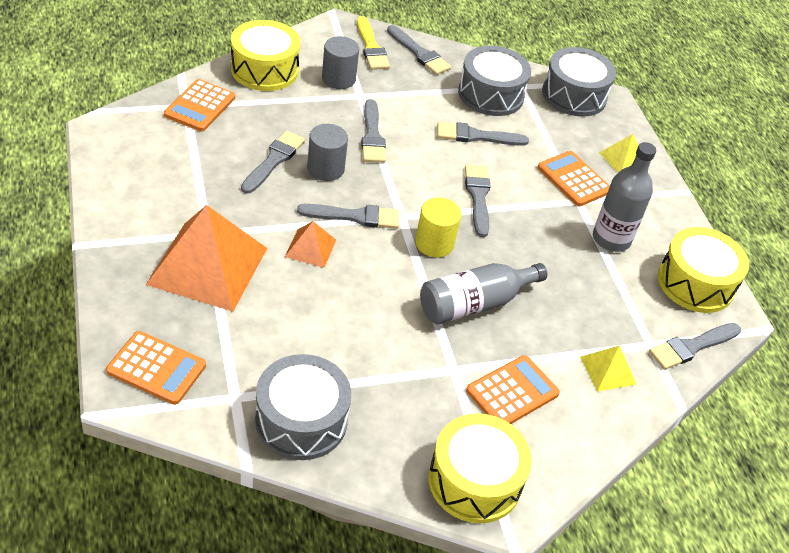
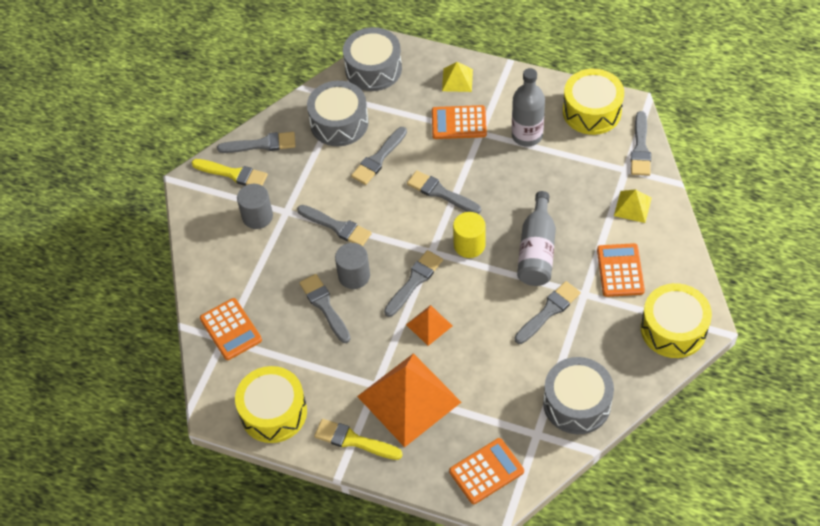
camera: 45 degrees left, 10 degrees up
(129, 241) = (354, 440): none -> yellow brush
(264, 69) = (213, 263): yellow drum -> yellow drum (273, 412)
(405, 345) = (549, 311): none -> grey brush

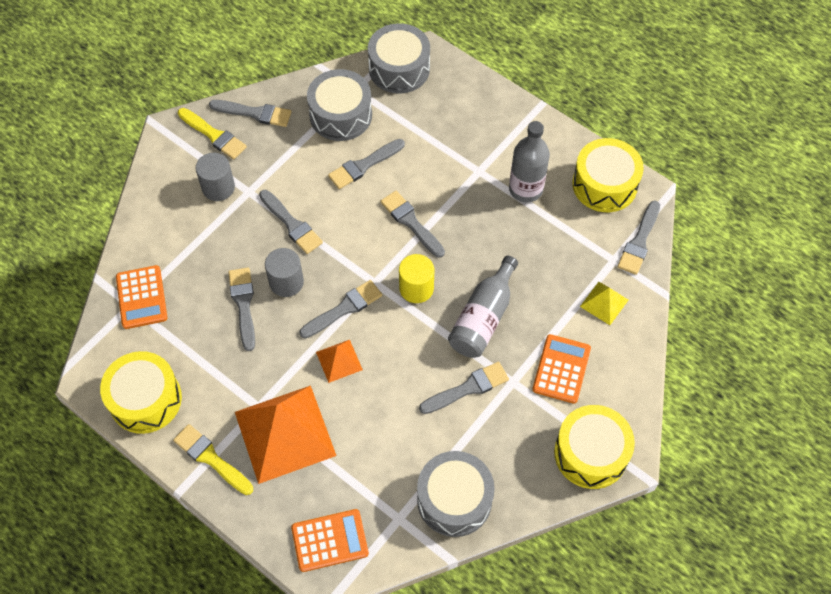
camera: 15 degrees right, 5 degrees up
(457, 80) = (479, 107): yellow pyramid -> none
(459, 123) = (461, 153): orange calculator -> none

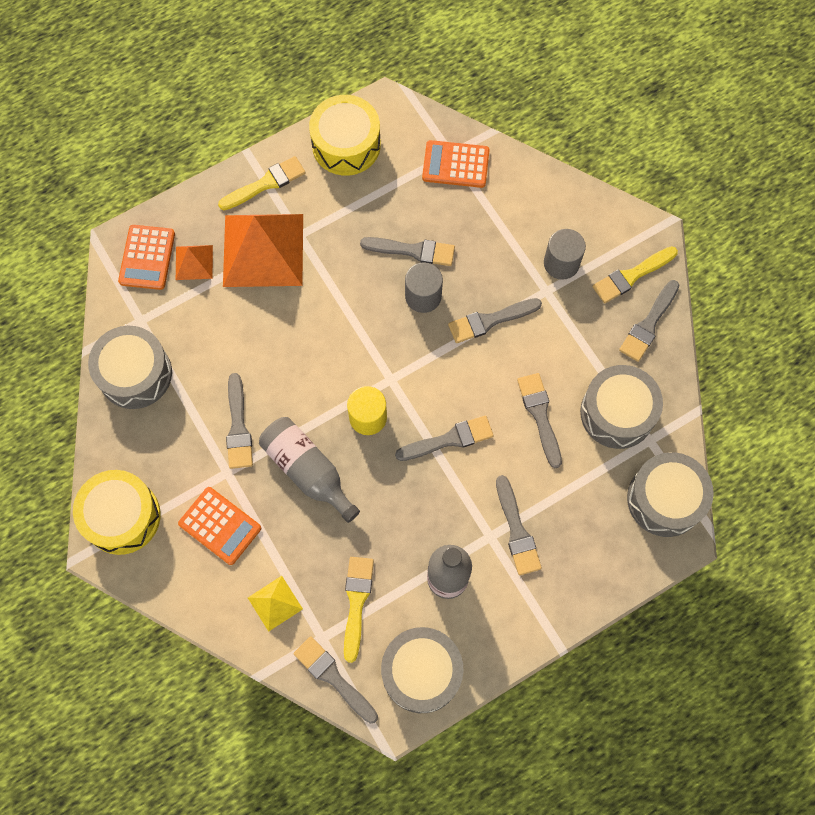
camera: 110 degrees right, 10 degrees up
(339, 360) = (317, 318): orange pyramid -> orange pyramid (194, 262)
(344, 308) = (372, 340): grey brush -> grey brush (517, 530)
(574, 245) = (356, 602): none -> yellow brush
(604, 184) = (421, 672): yellow drum -> grey drum

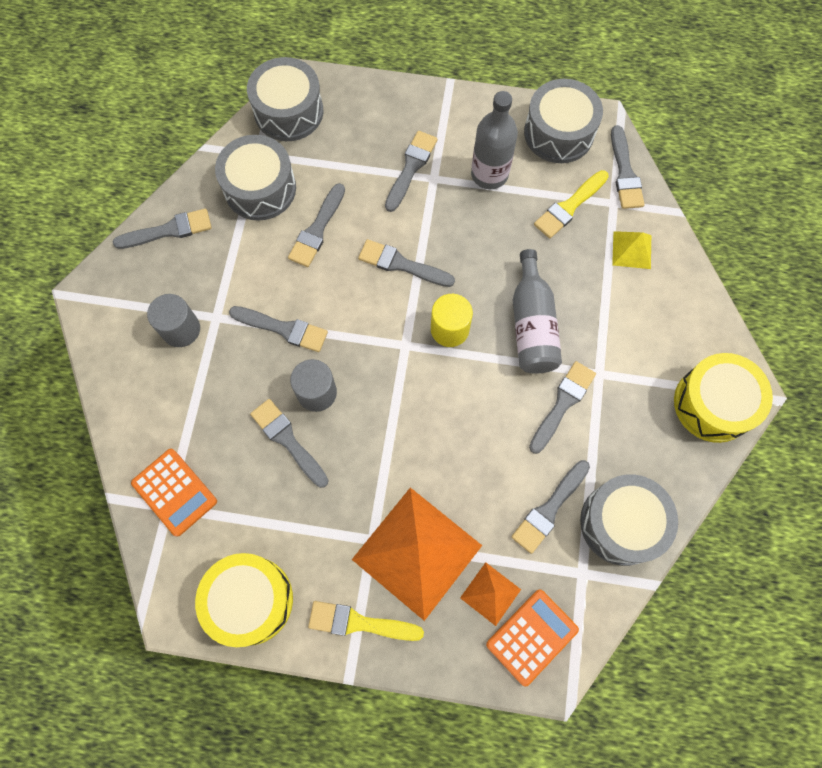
camera: 140 degrees left, 0 degrees up
(193, 344) = (549, 509): none -> grey brush
(220, 526) = (635, 336): orange calculator -> none
(631, 276) = (140, 275): yellow brush -> none

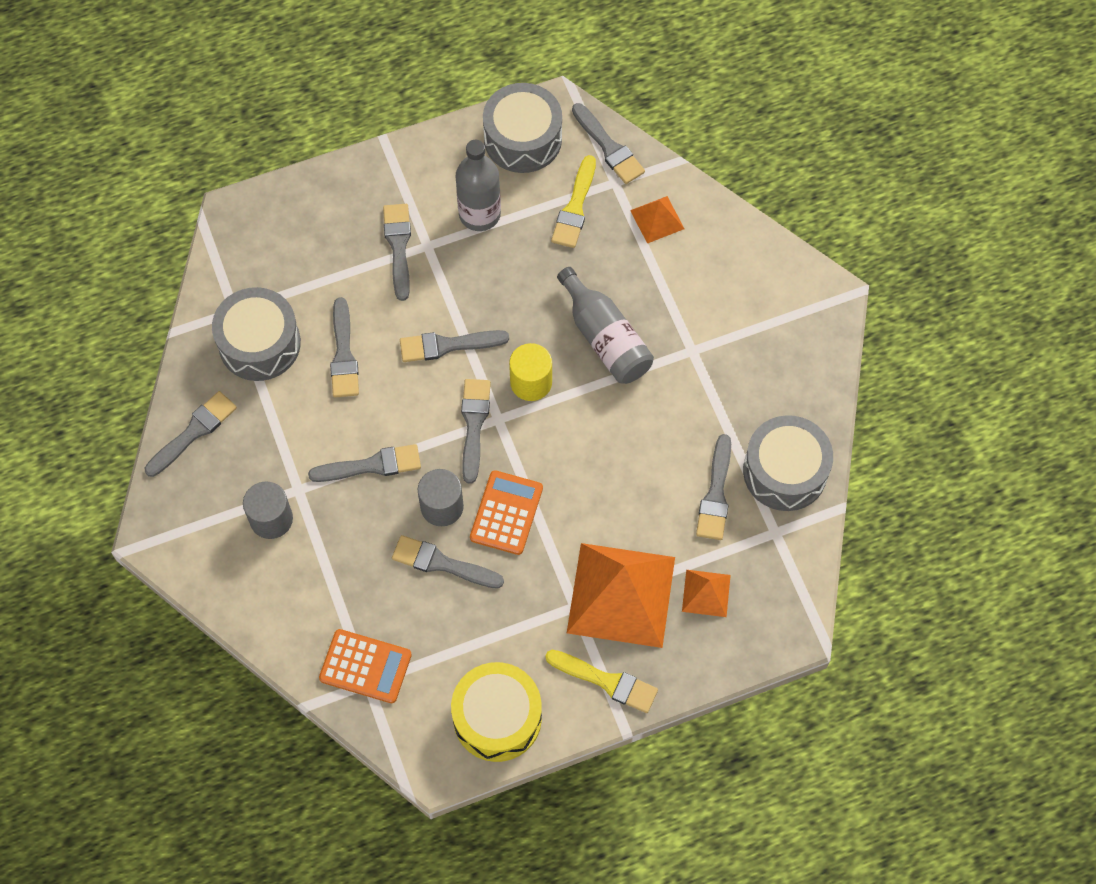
camera: 30 degrees left, 5 degrees down
(289, 111) = (238, 251): grey drum -> none
(359, 623) = (606, 681): yellow brush -> yellow brush turned 135 degrees counterclockwise
(532, 637) = (762, 608): orange calculator -> orange calculator (506, 513)
(562, 403) = (674, 395): grey brush -> grey brush (474, 424)
(632, 250) = (657, 219): yellow pyramid -> orange pyramid
(713, 404) = (807, 324): yellow drum -> none

